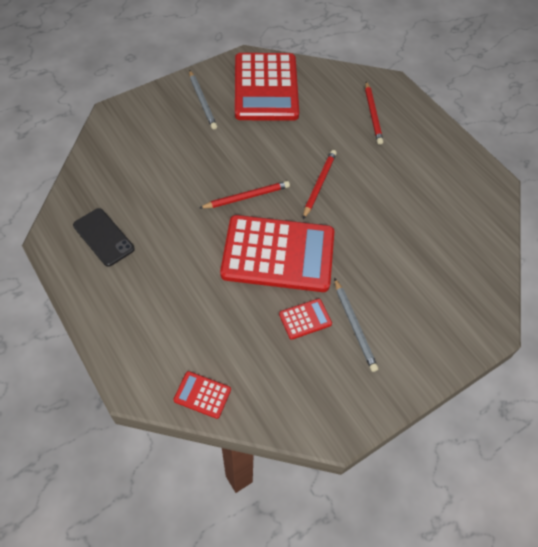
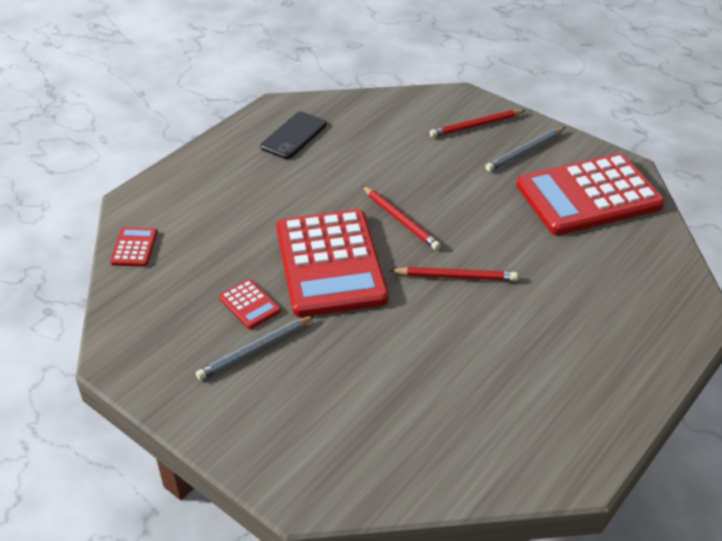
camera: 75 degrees right, 15 degrees down
(372, 114) = (618, 305): red pencil -> red pencil (476, 125)

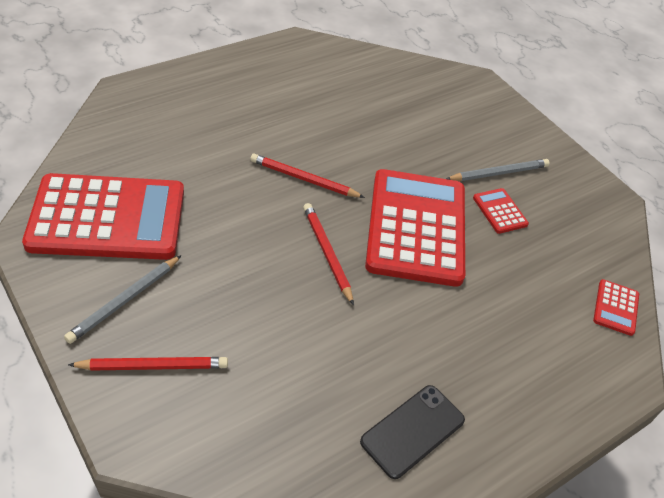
camera: 170 degrees left, 5 degrees up
(525, 151) = (125, 300): grey pencil -> grey pencil turned 150 degrees clockwise

